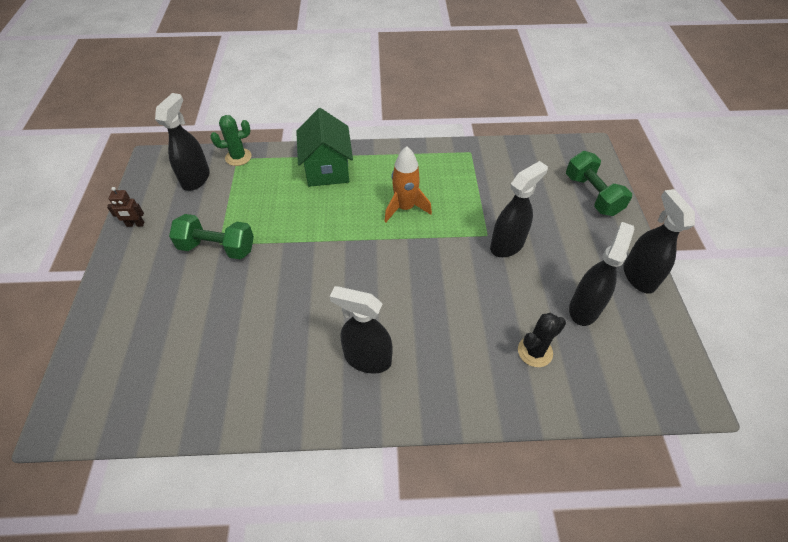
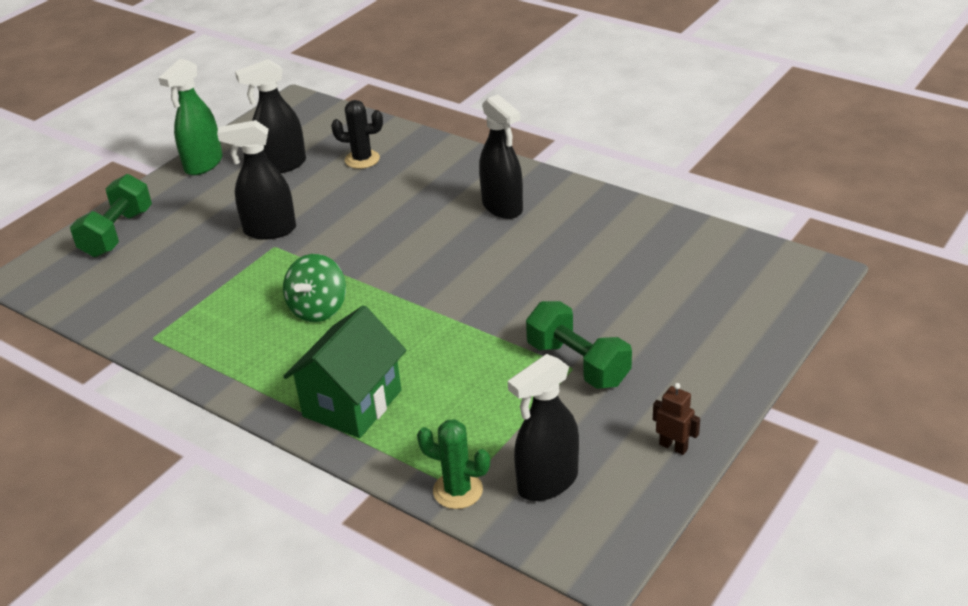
camera: 140 degrees left, 15 degrees down
(405, 208) = (318, 309): orange rocket -> green spinning top
(638, 276) = (203, 164): black spray bottle -> green spray bottle

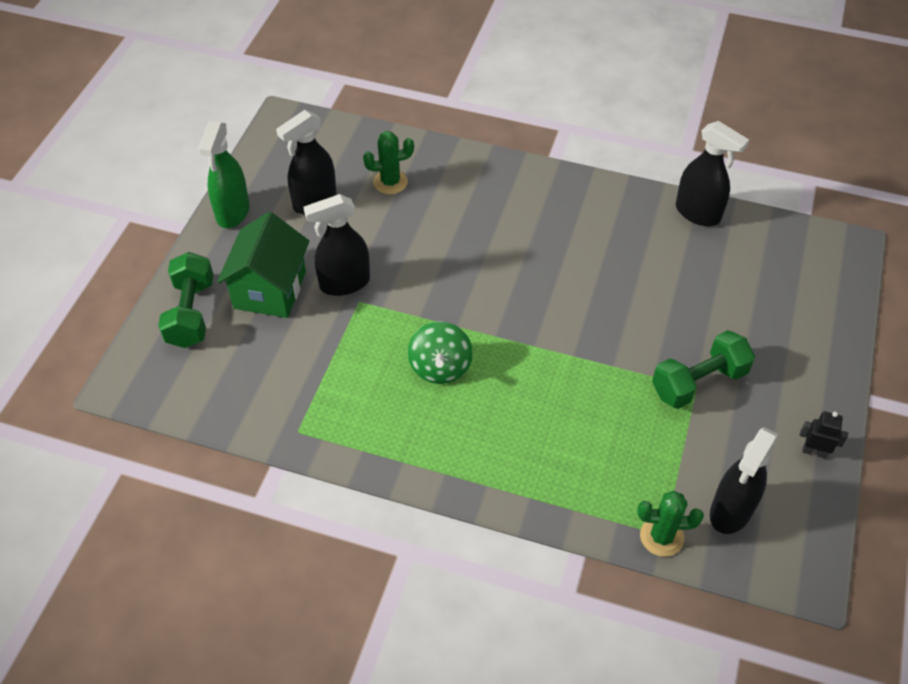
camera: 20 degrees left, 15 degrees up
(352, 403) = (525, 466): green house -> green house (270, 290)
(362, 159) = (390, 182): black cactus -> green cactus
(502, 207) = (551, 219): black spray bottle -> black spray bottle (698, 213)
(578, 364) = (699, 382): green dumbbell -> green dumbbell turned 60 degrees counterclockwise
(673, 446) = (814, 452): brown robot -> black robot

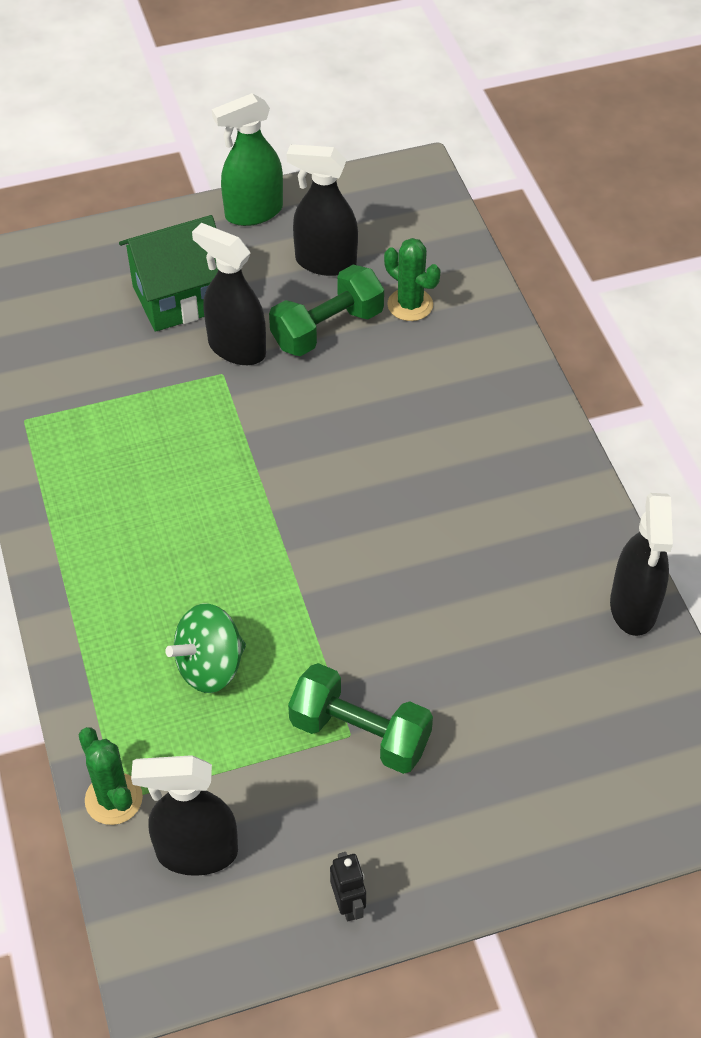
camera: 55 degrees right, 0 degrees up
(191, 313) = (102, 260): green dumbbell -> green dumbbell (327, 329)
(440, 367) = (190, 486): green spinning top -> green spinning top (210, 666)

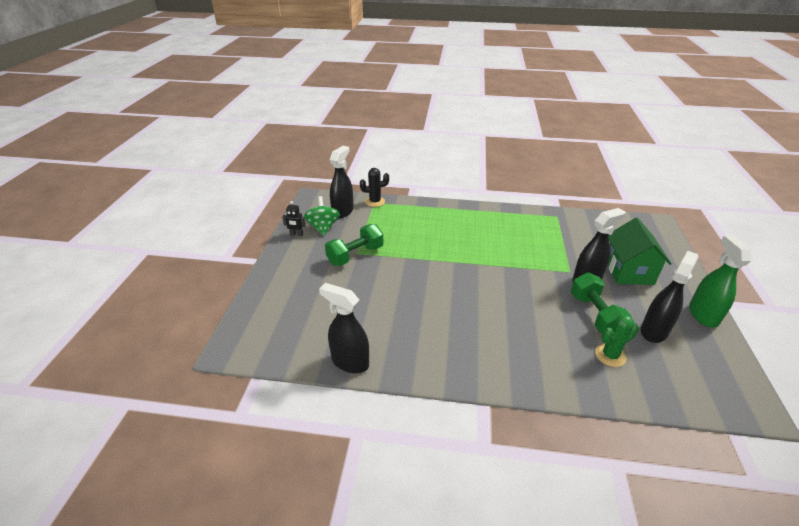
camera: 115 degrees right, 15 degrees down
(113, 799) = (375, 202): green cactus -> black cactus
(210, 666) = (411, 230): green spinning top -> green spinning top (323, 228)

